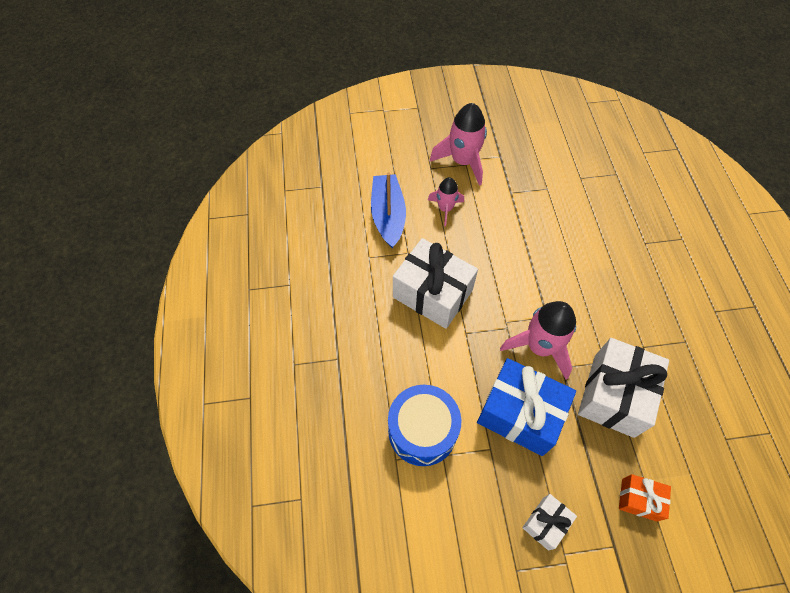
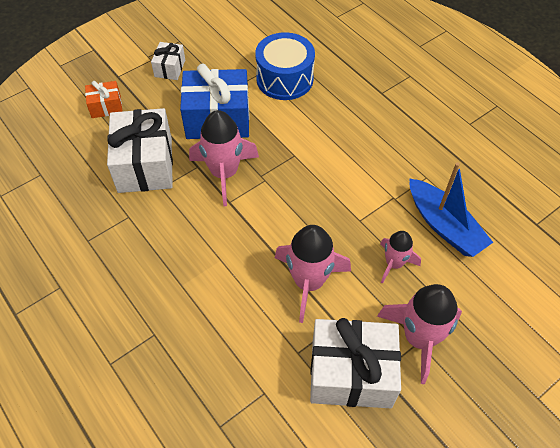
camera: 150 degrees right, 5 degrees down
(432, 294) = (344, 173): white gift -> white gift (351, 373)
(515, 225) = (308, 282): none -> pink rocket

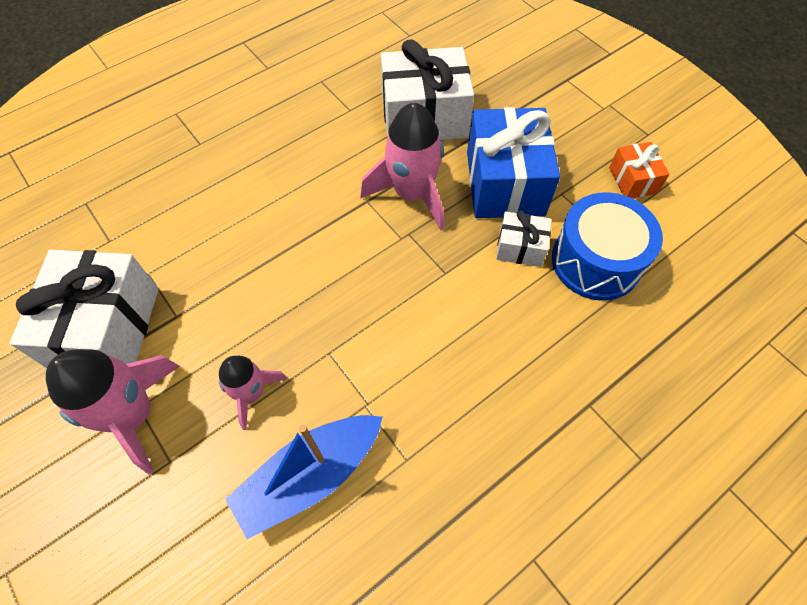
camera: 90 degrees right, 5 degrees up
(106, 107) = (513, 74): orange gift -> orange gift (633, 180)
(170, 68) = (591, 128): white gift -> white gift (520, 248)
(308, 282) = (239, 286): pink rocket -> none

